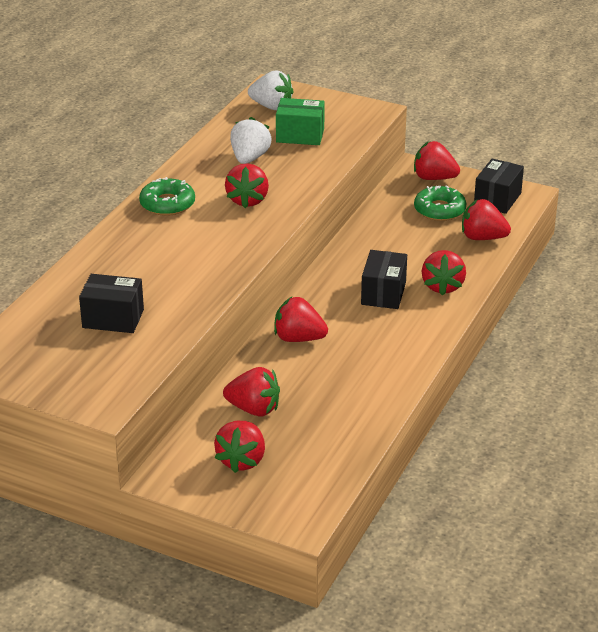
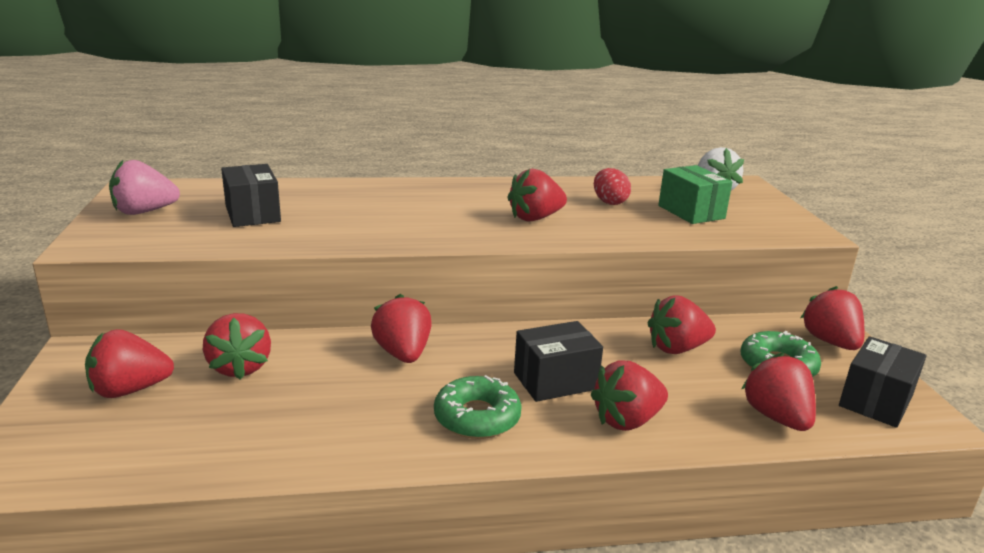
camera: 55 degrees right, 10 degrees down
(53, 369) = (144, 212): none -> pink strawberry
(167, 204) = (476, 191): green donut -> green donut (477, 417)
(249, 158) = (609, 202): white strawberry -> red egg
(390, 234) = (677, 348): none -> red strawberry
(497, 199) = (875, 401): black box -> black box turned 45 degrees counterclockwise

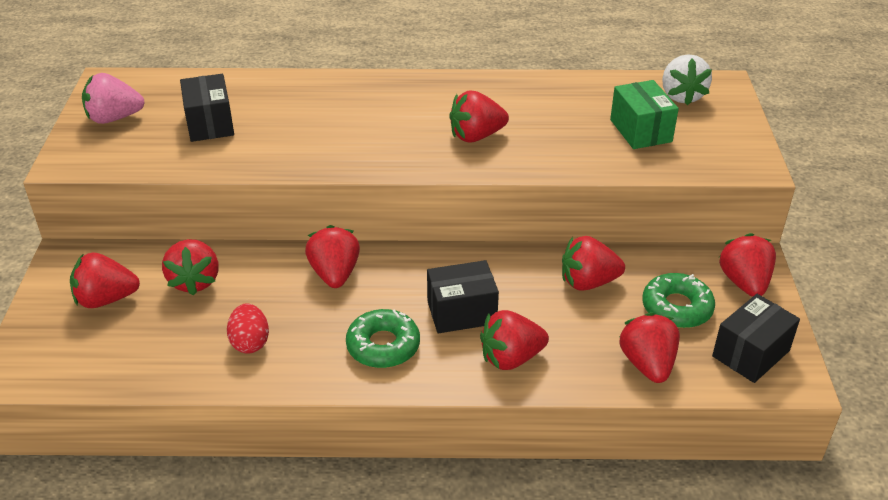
camera: 10 degrees right, 15 degrees up
(609, 202) = (561, 113): red egg -> red egg (250, 342)

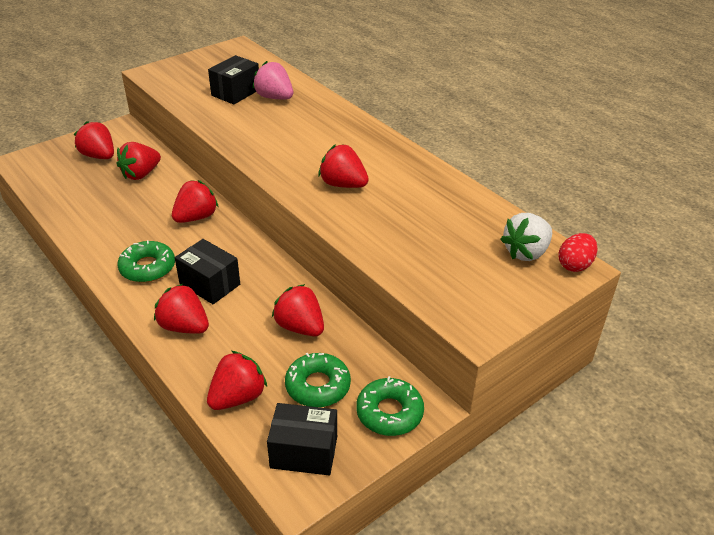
camera: 50 degrees right, 0 degrees up
(114, 118) = (205, 65): pink strawberry -> pink strawberry (274, 97)
(250, 342) = (106, 218): red egg -> red egg (574, 265)
(640, 131) = (447, 251): green box -> none
(744, 282) = (389, 412): red strawberry -> green donut

